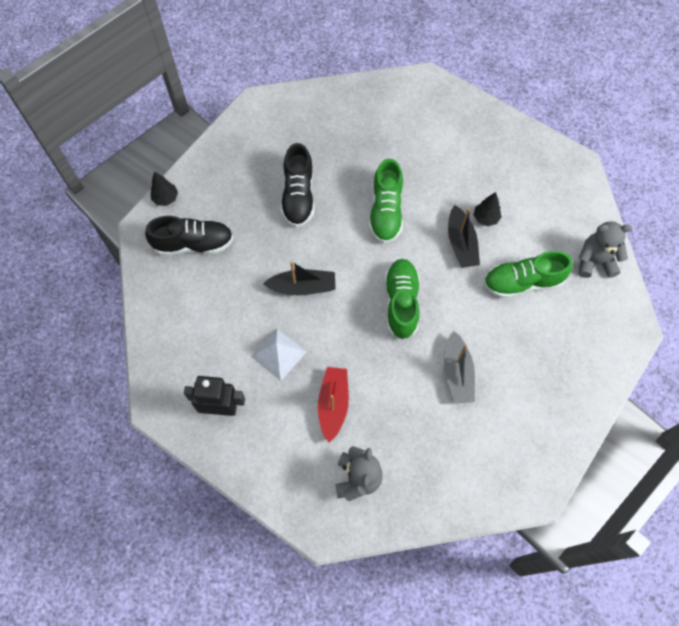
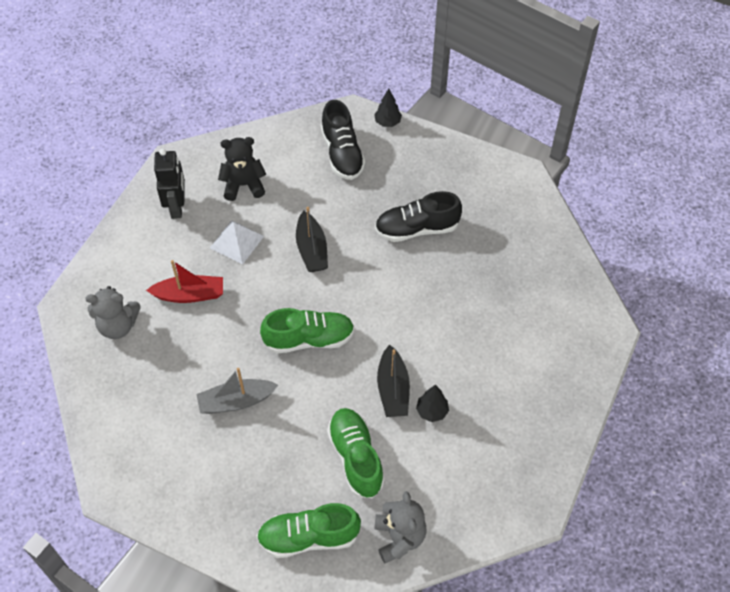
camera: 80 degrees right, 10 degrees down
(209, 340) = (243, 185): none -> black teddy bear
(386, 211) = (417, 311): green shoe -> green shoe (309, 537)
(461, 243) = (393, 389): black boat -> black boat turned 75 degrees counterclockwise

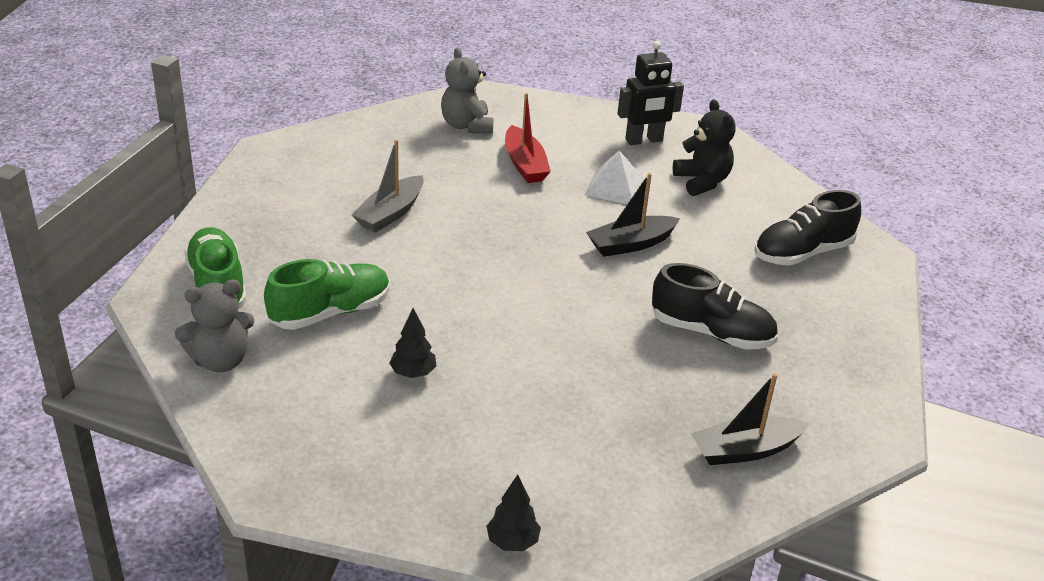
camera: 75 degrees right, 20 degrees down
(236, 401) = (390, 213): grey boat -> grey boat turned 120 degrees counterclockwise
(309, 339) = (493, 257): green shoe -> none
(387, 122) = (885, 287): black tree -> black tree (512, 542)
(393, 389) = (439, 334): black boat -> black boat (745, 450)
(417, 229) = (711, 332): black shoe -> black shoe turned 135 degrees clockwise

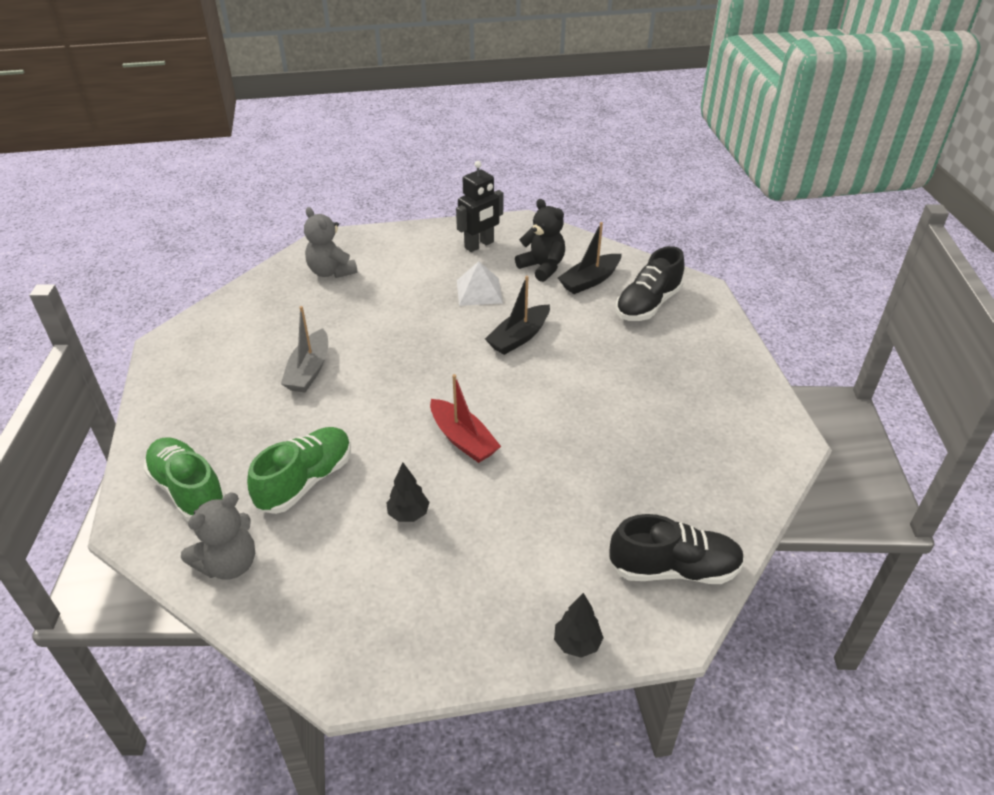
camera: 20 degrees left, 5 degrees up
(525, 164) = (397, 292): red boat -> red boat (463, 439)
(711, 332) = (622, 394): black shoe -> black shoe (674, 569)
(745, 450) = (704, 487): black boat -> black boat (590, 281)

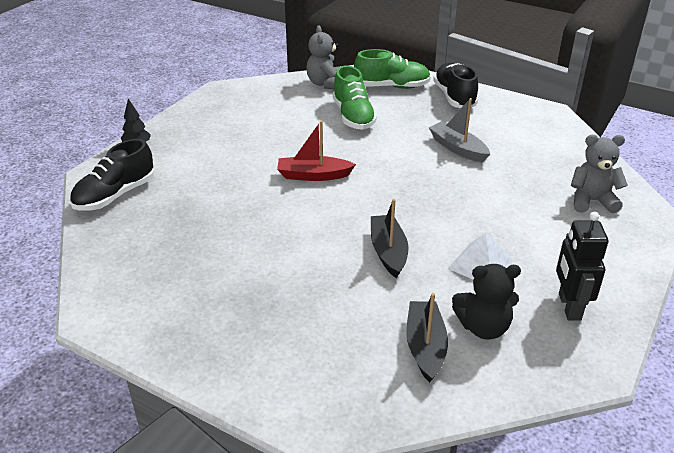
camera: 130 degrees right, 5 degrees down
(408, 514) = (284, 135): black tree -> none
(648, 304) = (341, 361): black shoe -> black shoe (454, 97)

